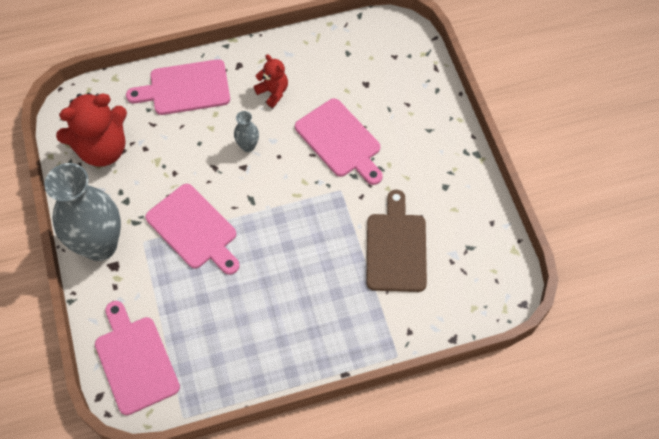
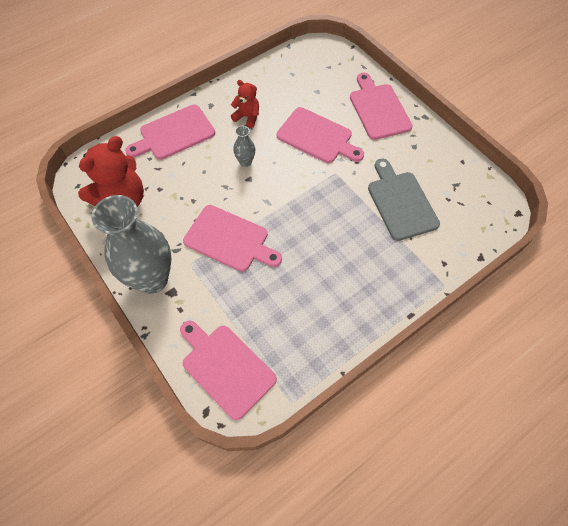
camera: 20 degrees left, 0 degrees up
(396, 248) = (401, 202): brown cutting board -> grey cutting board
(426, 128) = (378, 109): none -> pink cutting board

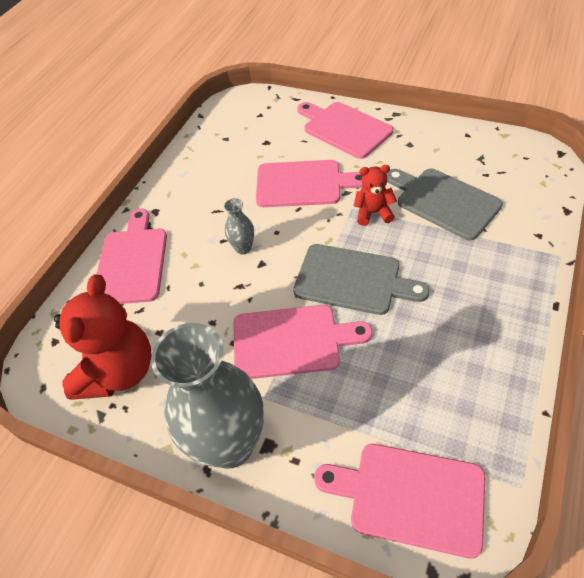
camera: 25 degrees left, 10 degrees down
(174, 133) = (132, 262): pink cutting board -> pink cutting board turned 150 degrees clockwise
(247, 117) = (208, 202): red teddy bear -> red teddy bear (373, 213)
(296, 222) = (352, 280): none -> grey cutting board

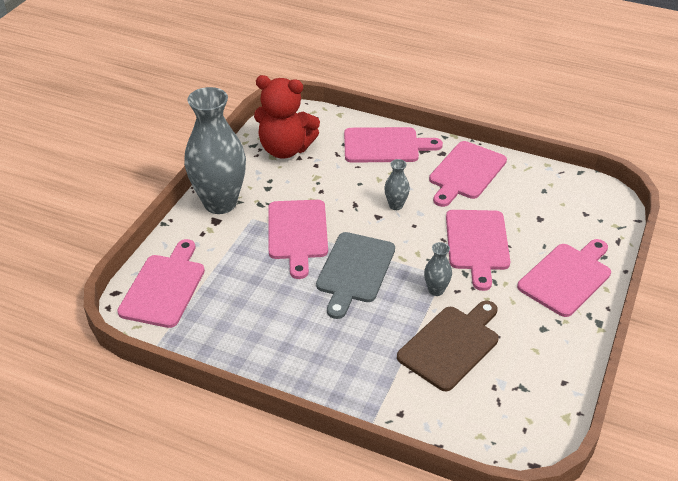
camera: 85 degrees right, 10 degrees down
(192, 192) = (465, 172): none -> pink cutting board
(373, 213) = (436, 290): red teddy bear -> grey vase
(444, 201) = (451, 345): grey cutting board -> brown cutting board

